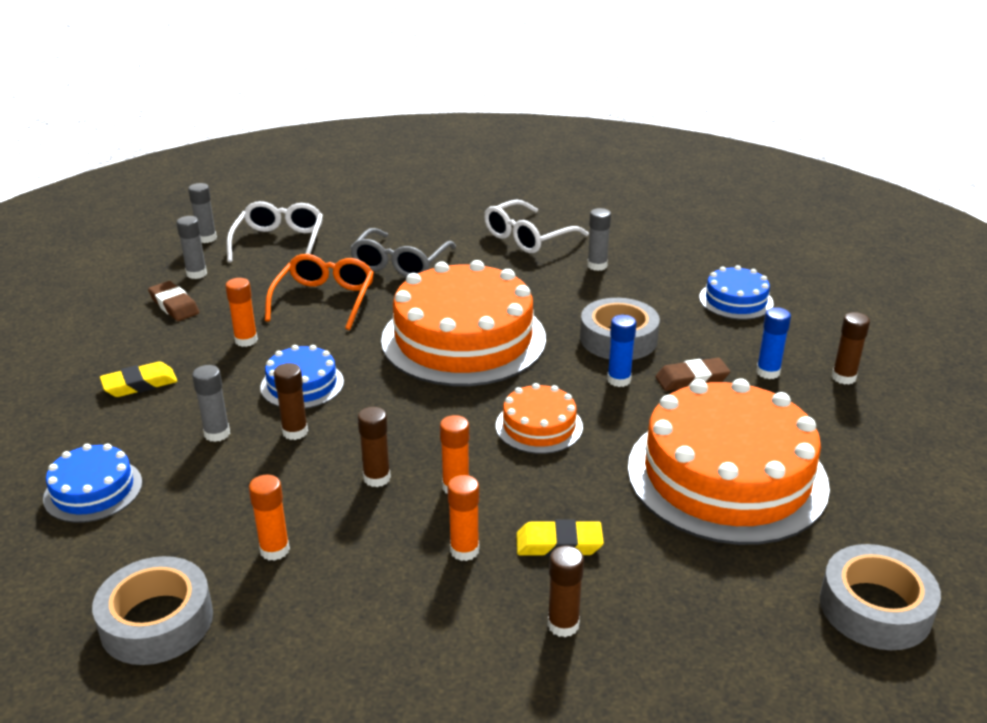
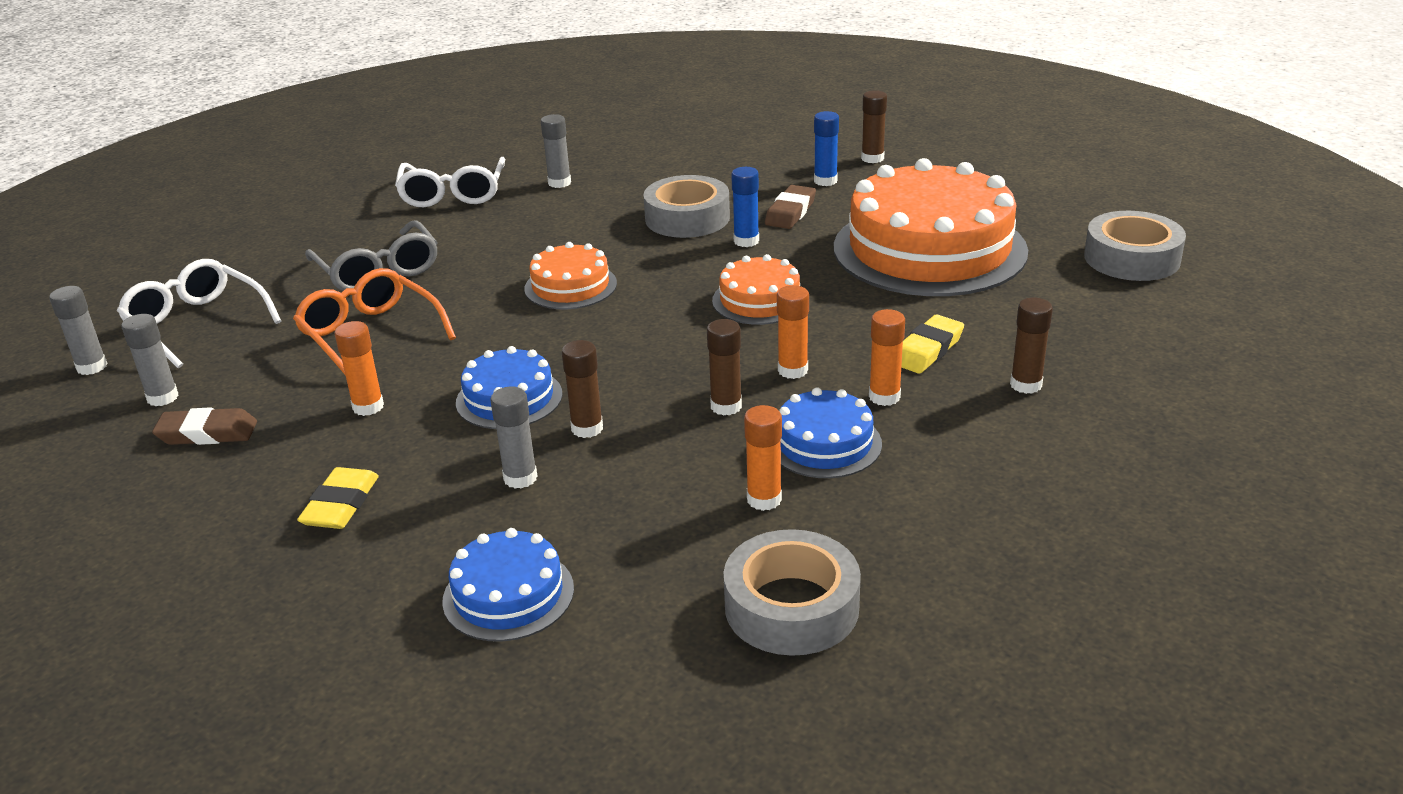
camera: 50 degrees left, 0 degrees up
(463, 339) = (570, 286): orange cake -> orange cake, size x0.47
(736, 300) = (711, 152): blue cake -> blue cake (824, 443)

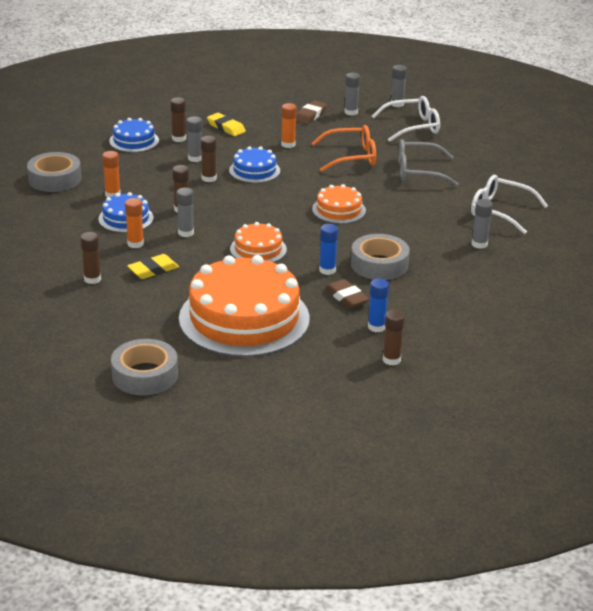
camera: 120 degrees right, 0 degrees up
(445, 539) = (179, 138): none -> brown glue stick
(792, 370) = (186, 233): orange glue stick -> grey glue stick
(927, 350) = (153, 270): yellow eraser -> yellow eraser turned 75 degrees clockwise

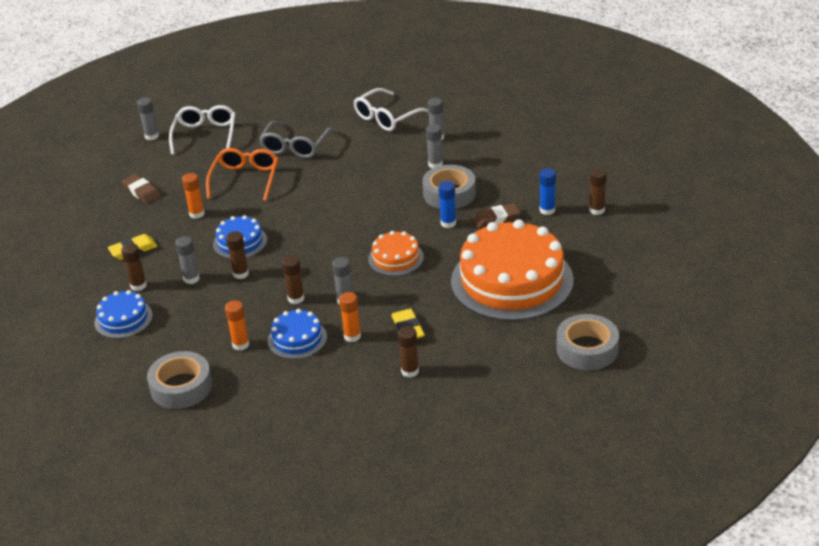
camera: 70 degrees left, 5 degrees up
(339, 210) = (344, 201): orange cake -> none
(351, 112) = (151, 166): grey glue stick -> grey glue stick (435, 164)

